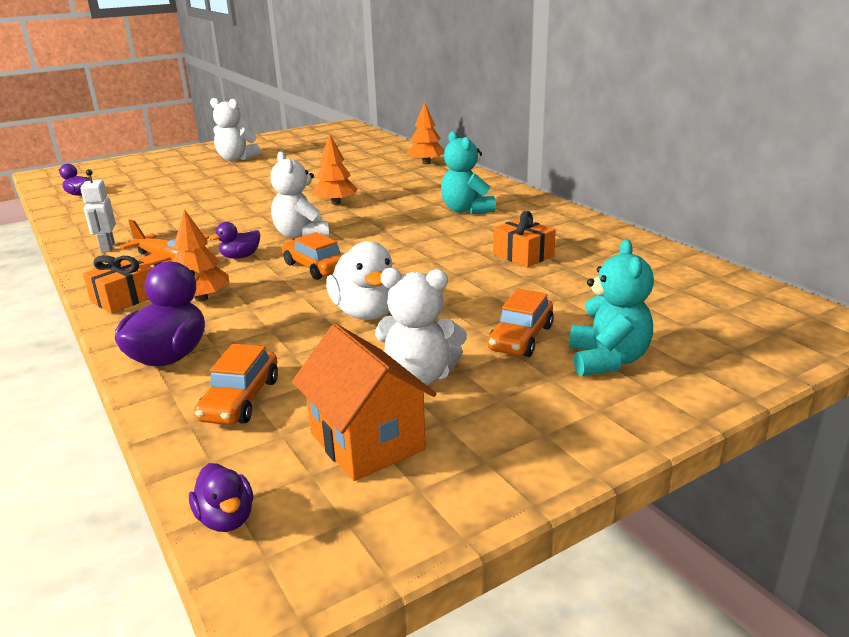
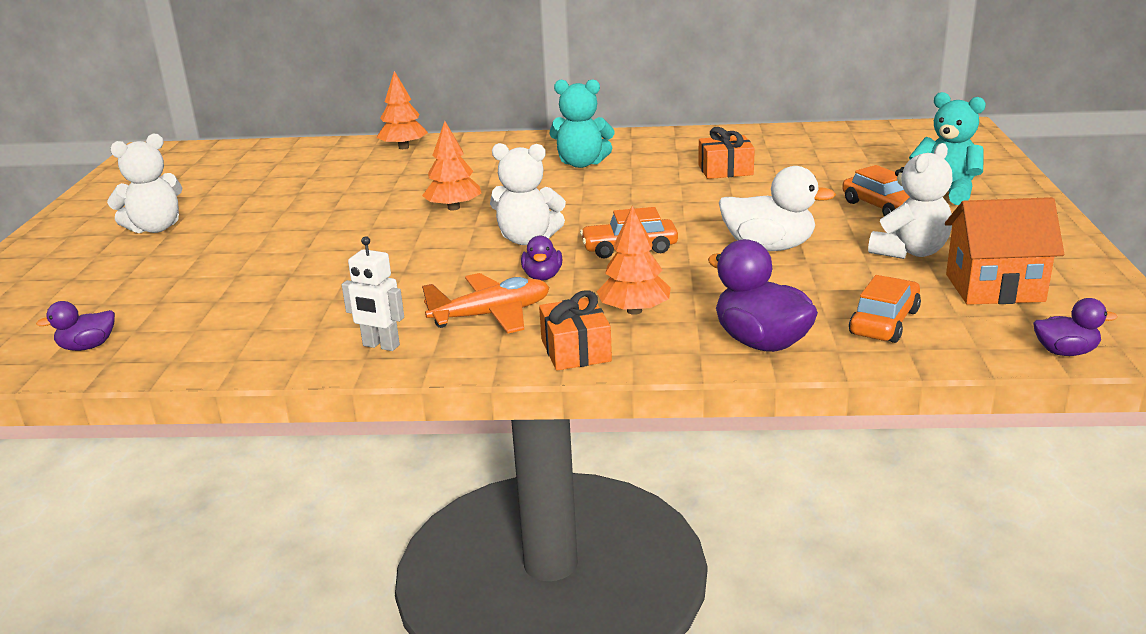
camera: 55 degrees left, 0 degrees up
(240, 400) = (884, 322): orange car -> orange car turned 105 degrees counterclockwise

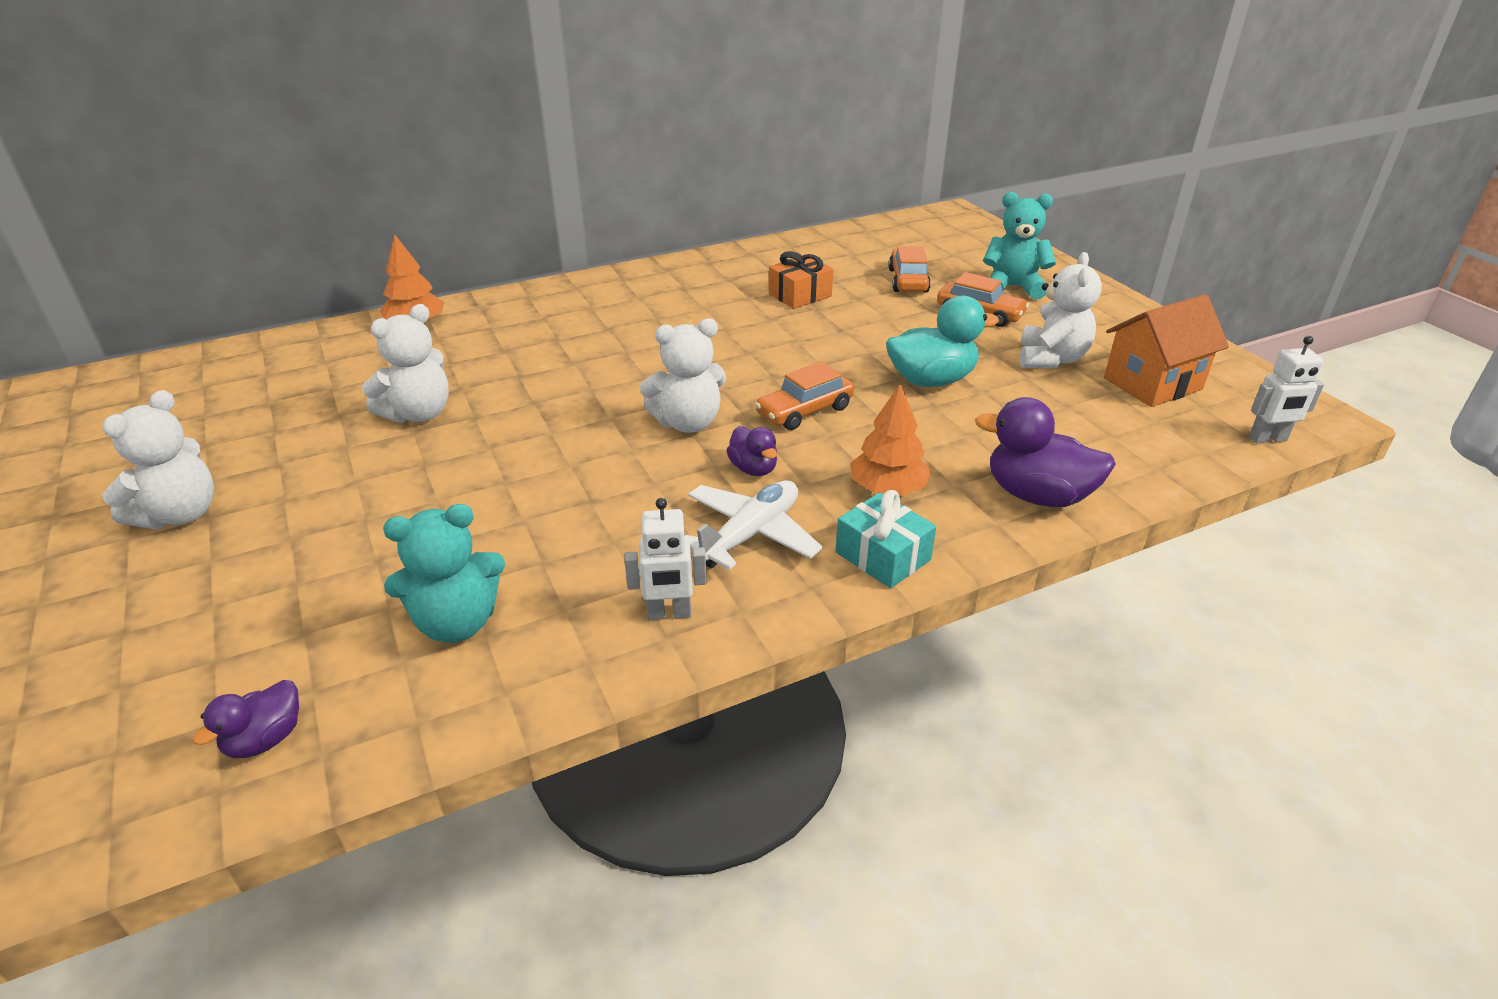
camera: 30 degrees left, 10 degrees up
(347, 200) = (418, 413): none -> white teddy bear
(453, 208) = (562, 398): orange tree -> none
(491, 315) = (750, 534): orange plane -> white plane
(576, 350) = (883, 556): orange gift -> turquoise gift
(581, 163) = (647, 312): turquoise teddy bear -> turquoise teddy bear (457, 623)
(769, 247) = (931, 380): white duck -> turquoise duck
(884, 322) = (1111, 444): orange car -> orange car (908, 280)
(1065, 352) = (1268, 439): purple duck -> white robot

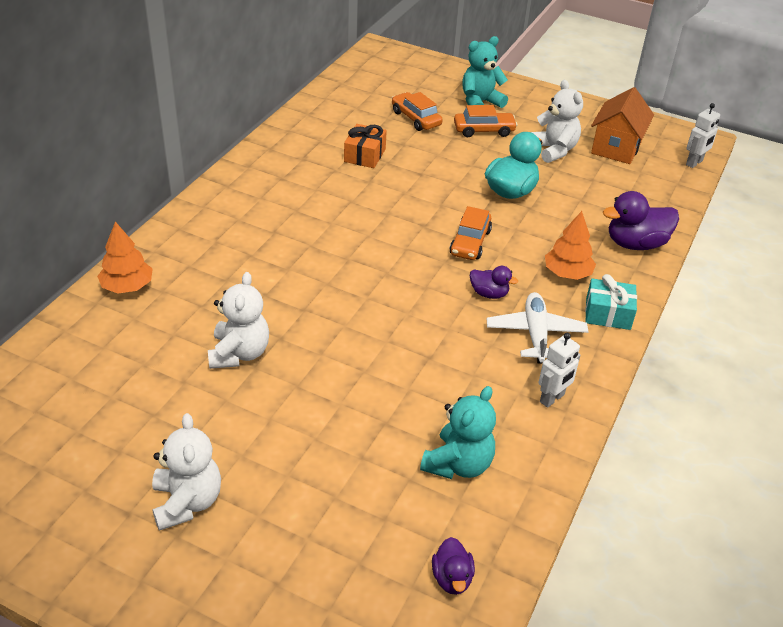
camera: 40 degrees left, 5 degrees up
(688, 423) = (416, 280): white teddy bear -> none

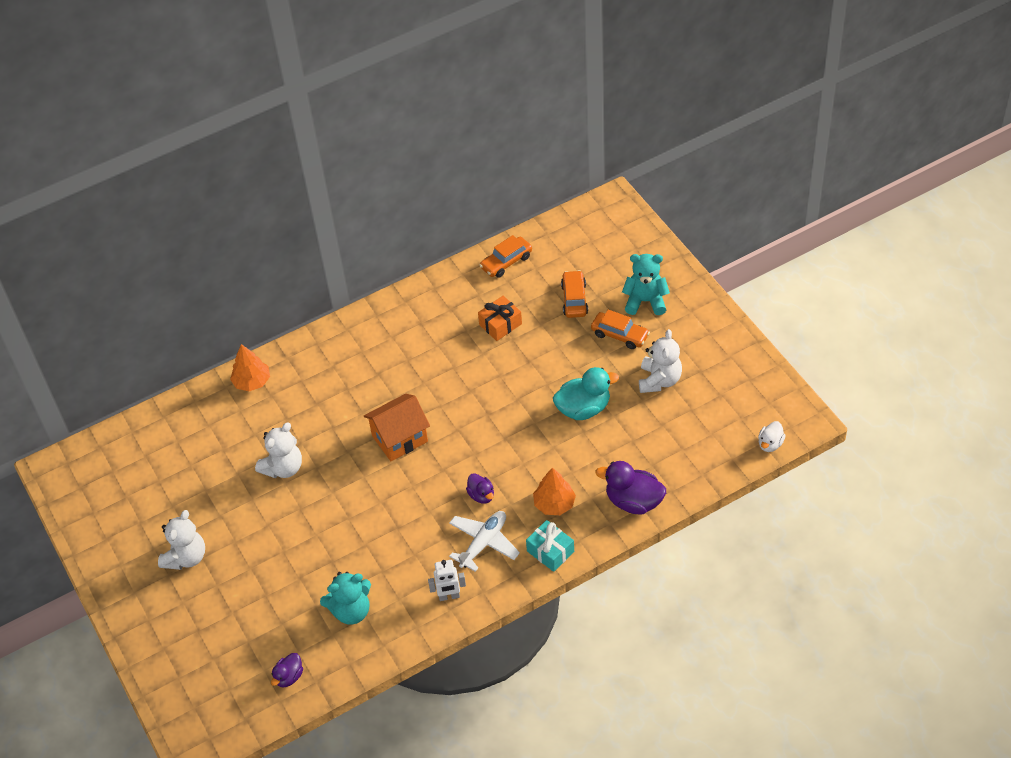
camera: 40 degrees right, 10 degrees up
(470, 242) = (508, 444): orange car -> orange car (506, 262)
(616, 148) = (716, 399): orange house -> orange house (400, 438)
(694, 163) = (770, 444): white robot -> white duck

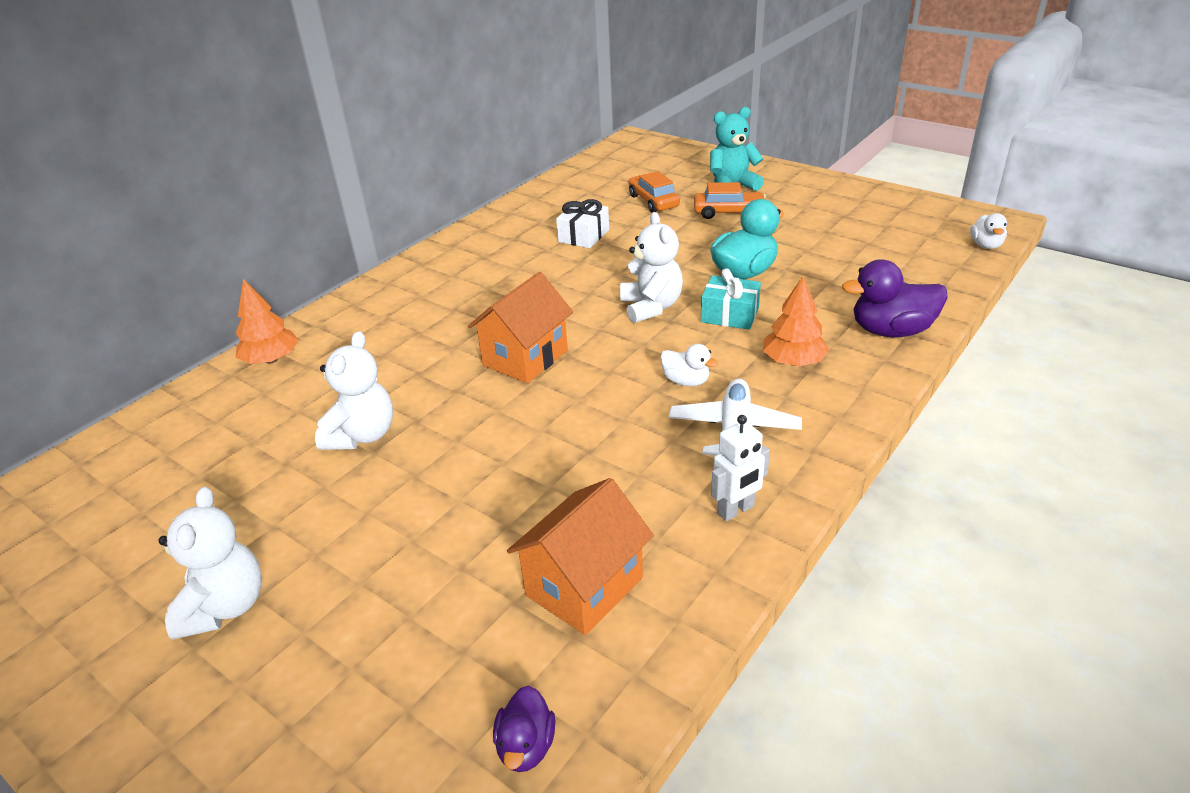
camera: 25 degrees left, 15 degrees down
(351, 611) = (584, 586): turquoise teddy bear -> orange house
(481, 495) = (686, 381): purple duck -> white duck
(500, 324) = (584, 236): orange gift -> white gift
(506, 262) = (553, 195): orange car -> none
(550, 551) = (837, 410): turquoise gift -> turquoise gift (729, 315)
(659, 380) = (808, 231): white teddy bear -> white teddy bear (651, 307)

